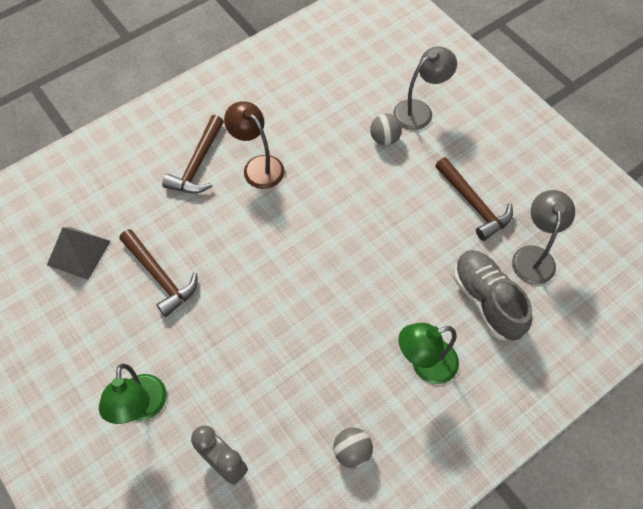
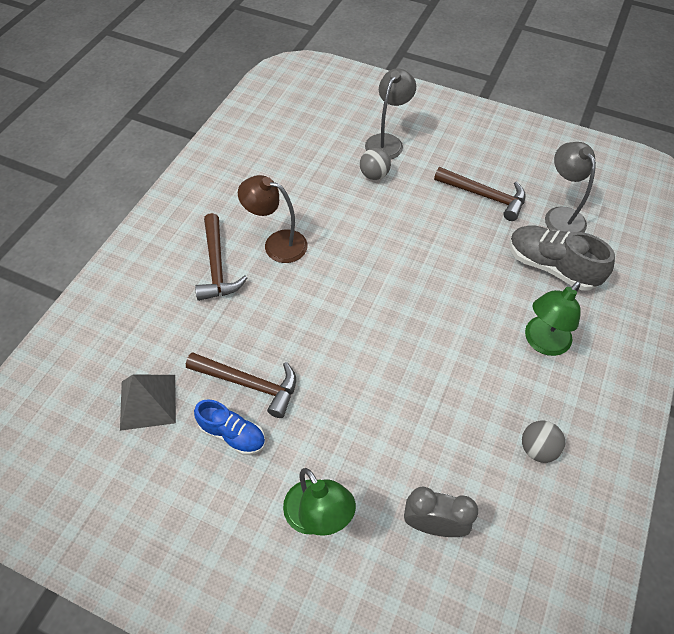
camera: 30 degrees left, 5 degrees down
(122, 310) = (232, 434): none -> blue shoe

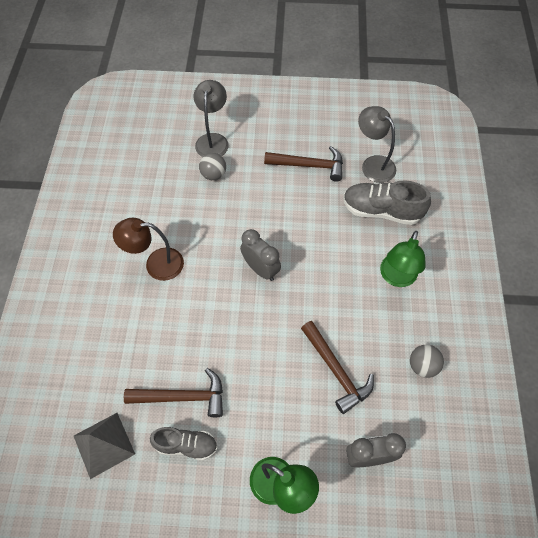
camera: 20 degrees left, 5 degrees up
(217, 266) = (113, 302): brown hammer -> brown hammer (336, 371)
(232, 434) = (186, 445): blue shoe -> grey shoe
(387, 284) = (261, 269): none -> grey clock

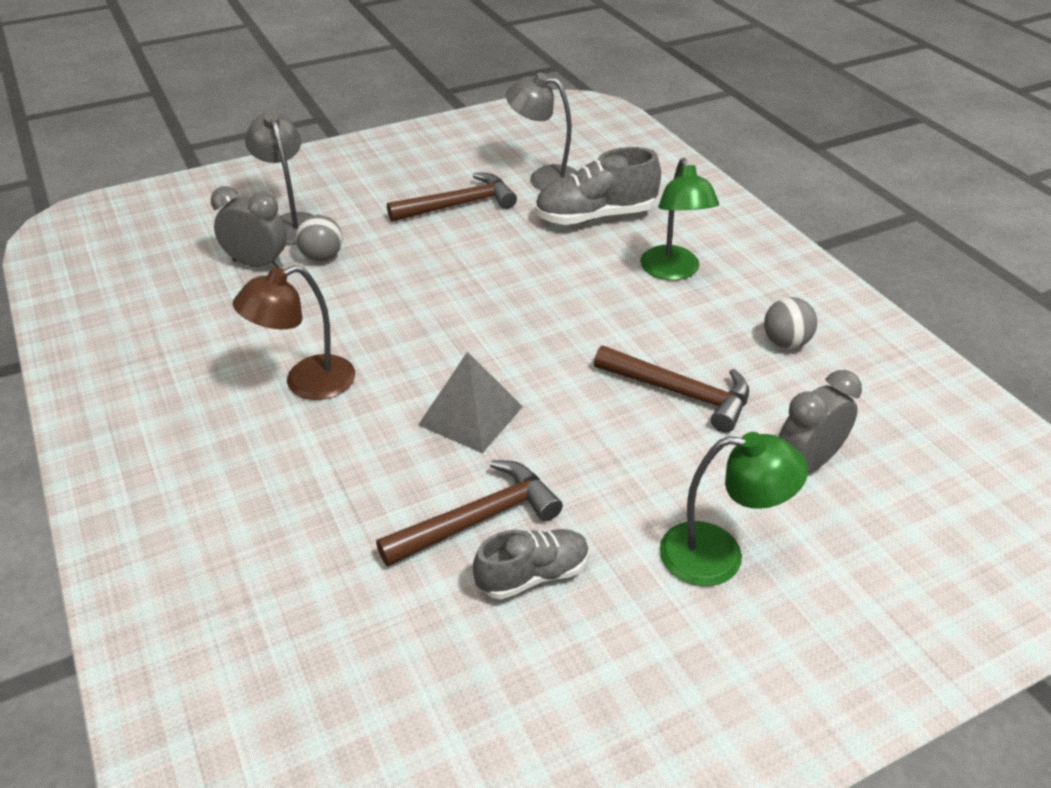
camera: 30 degrees left, 20 degrees down
(104, 445) = (389, 642): grey pyramid -> grey pyramid (471, 416)
(261, 269) = (479, 329): grey clock -> grey clock (258, 264)

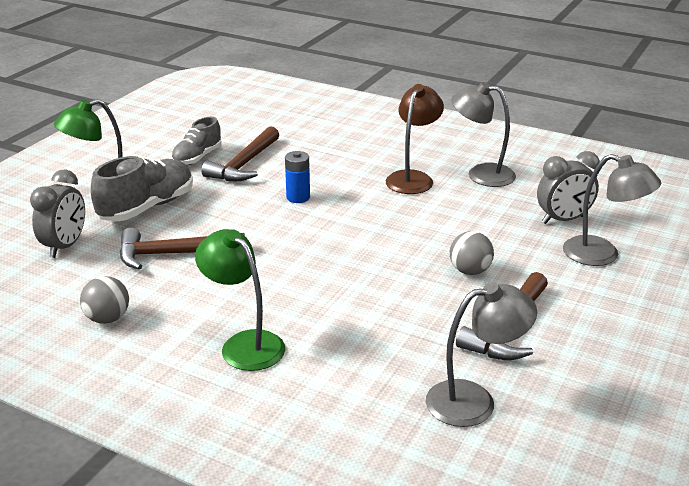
camera: 145 degrees right, 10 degrees down
(228, 352) = (481, 174): none -> grey lamp
(322, 257) = (532, 241): grey ball -> grey ball (470, 271)
(471, 416) = (298, 197): grey pyramid -> blue battery
(595, 216) = (369, 373): grey shoe -> grey shoe (147, 207)

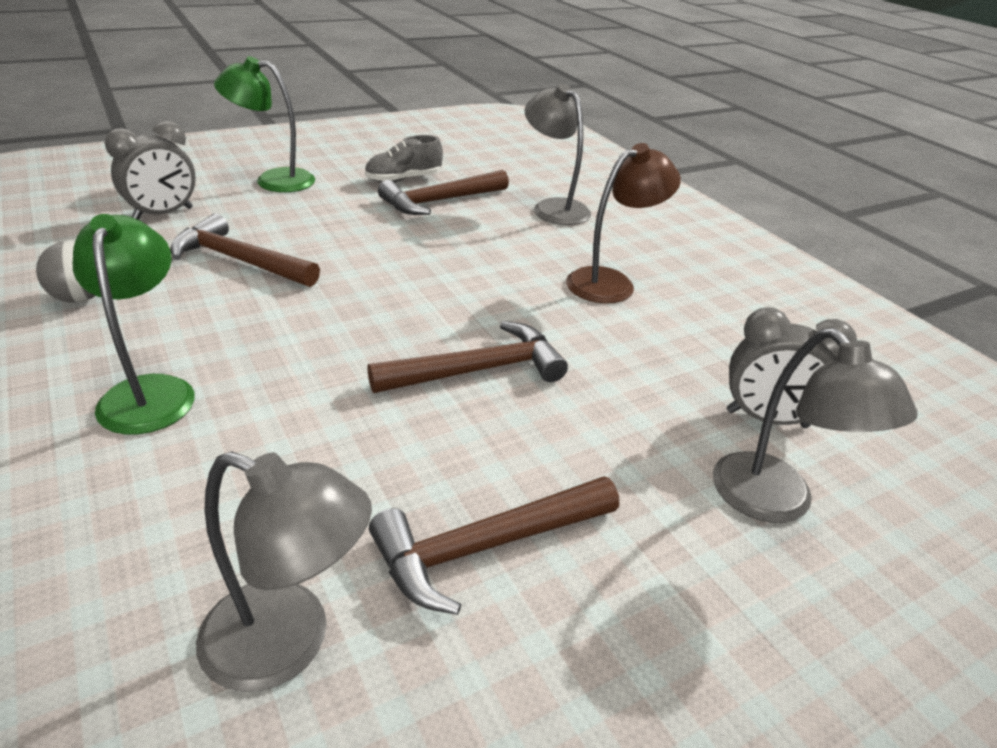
camera: 30 degrees right, 5 degrees up
(147, 207) = (287, 207): grey shoe -> none
(298, 197) = (448, 253): blue battery -> none
(404, 255) = (478, 370): none -> brown hammer
(470, 271) = (539, 431): grey ball -> none
(481, 174) = (709, 311): grey lamp -> grey lamp (553, 208)

